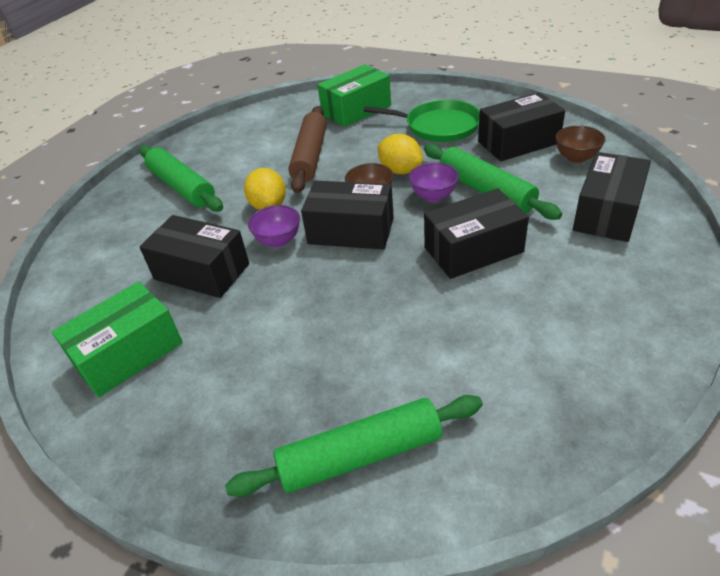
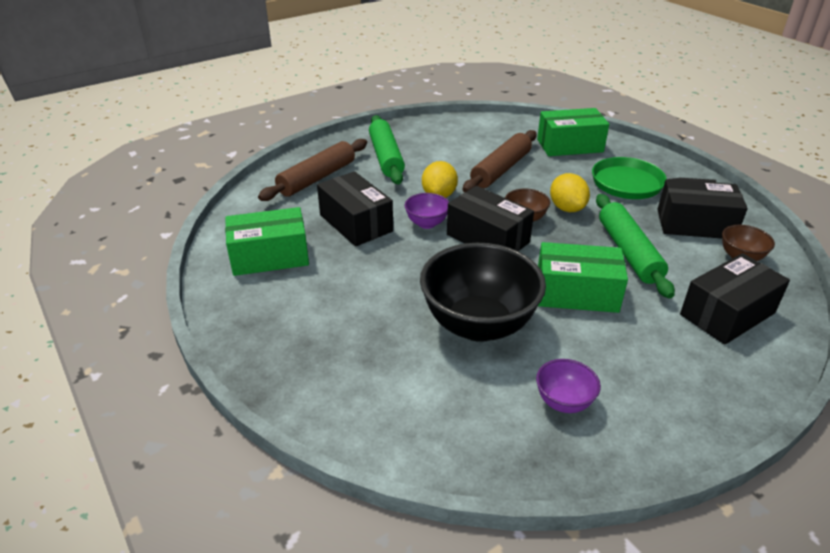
camera: 25 degrees right, 5 degrees down
(120, 239) = (317, 178): none -> brown rolling pin
(360, 455) = (371, 392): green rolling pin -> none
(411, 324) = (478, 325): none -> black bowl
(433, 196) = (578, 239): purple bowl -> purple bowl (563, 402)
(438, 126) = (632, 184): green pan -> green pan turned 150 degrees clockwise
(473, 250) = (576, 293): black box -> green box

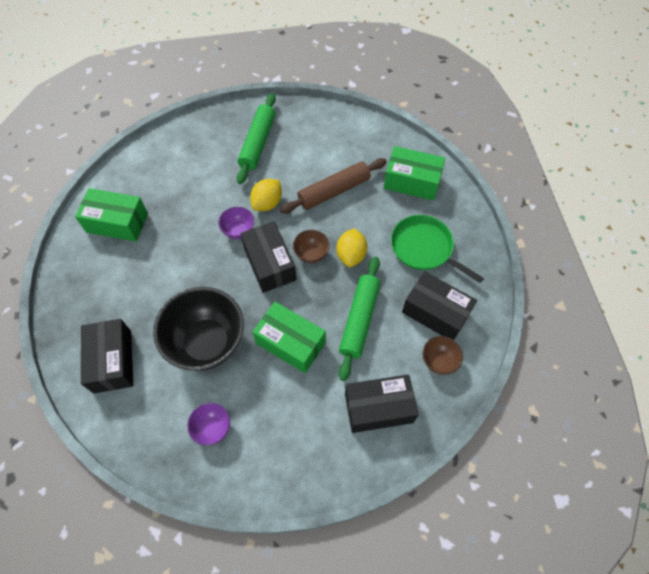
camera: 25 degrees right, 25 degrees up
(317, 178) = (194, 150): brown rolling pin -> none
(356, 223) = (191, 211): black box -> black box (112, 361)

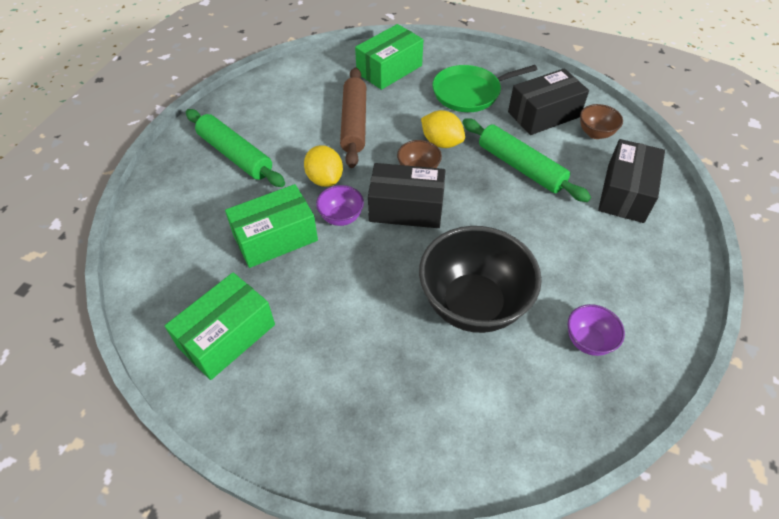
camera: 60 degrees left, 10 degrees down
(112, 361) = (441, 418): black box -> none
(290, 343) = (516, 229): green box -> green box (275, 238)

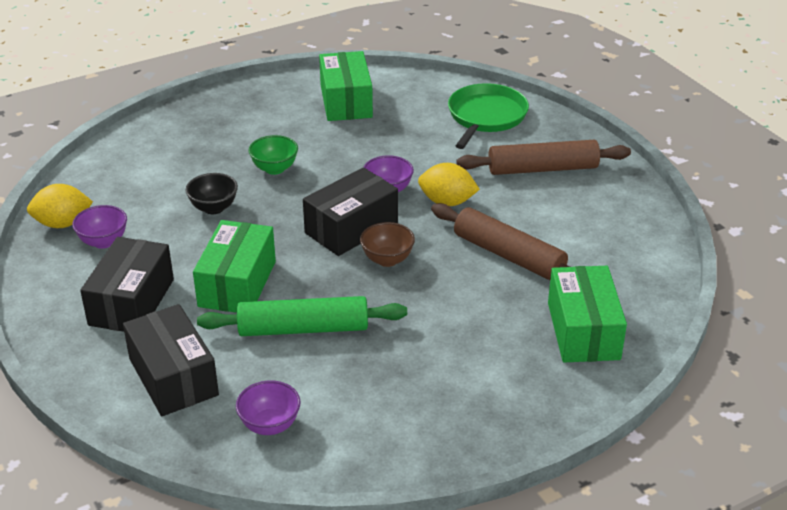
camera: 130 degrees right, 15 degrees down
(235, 155) = (543, 169): green rolling pin -> brown rolling pin
(275, 238) = (409, 151): green box -> green box (237, 284)
(383, 306) = (274, 169): none -> green bowl
(441, 142) = (406, 297): yellow lemon -> yellow lemon (63, 223)
(469, 93) = (463, 370): green pan -> green pan (486, 117)
(473, 304) = (214, 208): black bowl -> black bowl, size x0.46
(544, 114) = (352, 405): black box -> black box (131, 302)
(595, 133) = (270, 425): brown bowl -> purple bowl

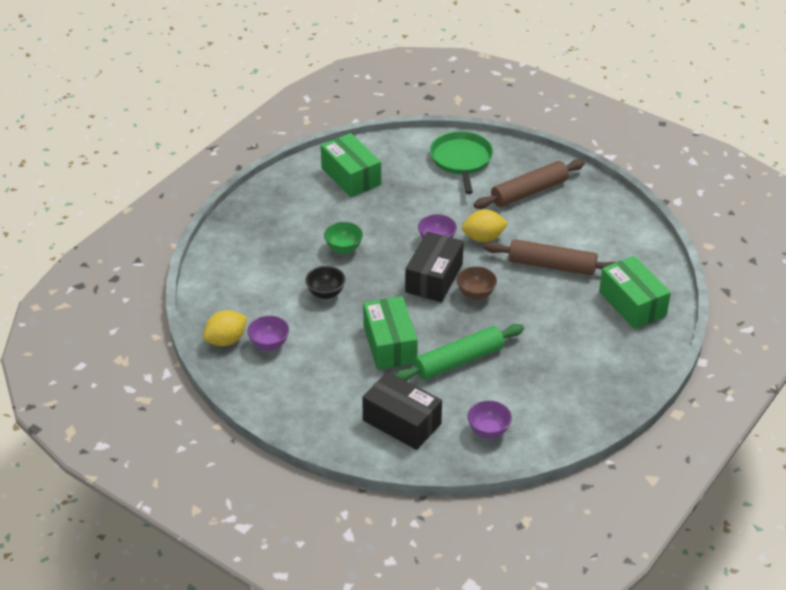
camera: 25 degrees left, 5 degrees up
(131, 302) = (329, 381): black box -> none

